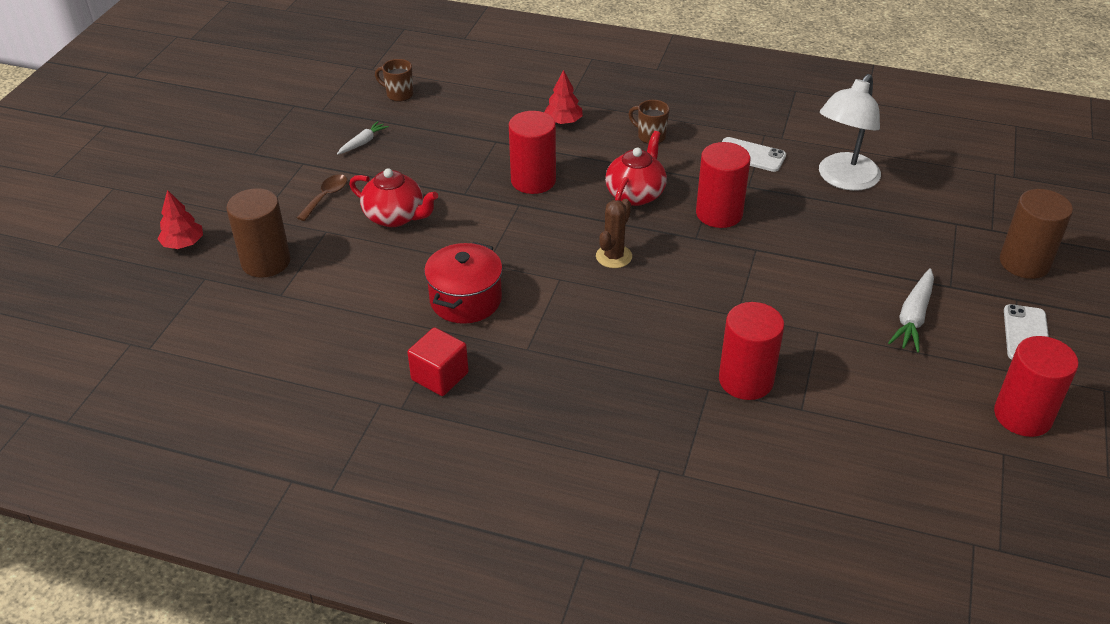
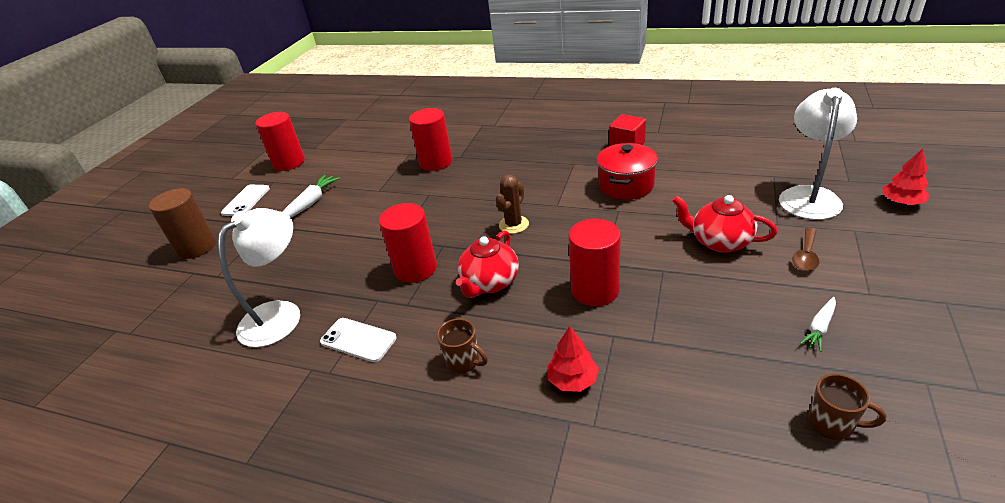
camera: 175 degrees left, 5 degrees down
(266, 262) = (809, 196): brown cylinder -> white lamp

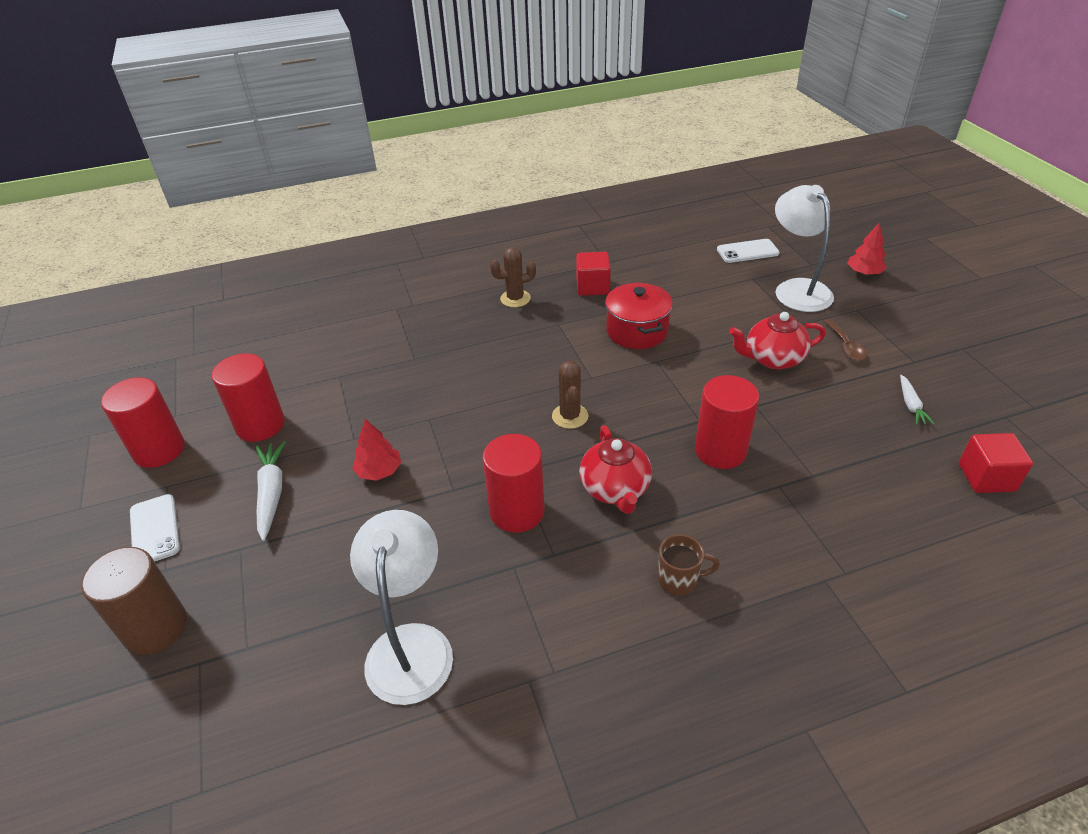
camera: 40 degrees left, 5 degrees up
(358, 340) = (545, 620): white phone -> white phone (747, 251)
(436, 162) = (391, 375): red cylinder -> red cylinder (260, 425)
(562, 139) = (515, 299): none -> brown cactus
(572, 380) = (790, 543): red tree -> red tree (379, 471)
(832, 423) = (986, 477): brown mug -> red cube

